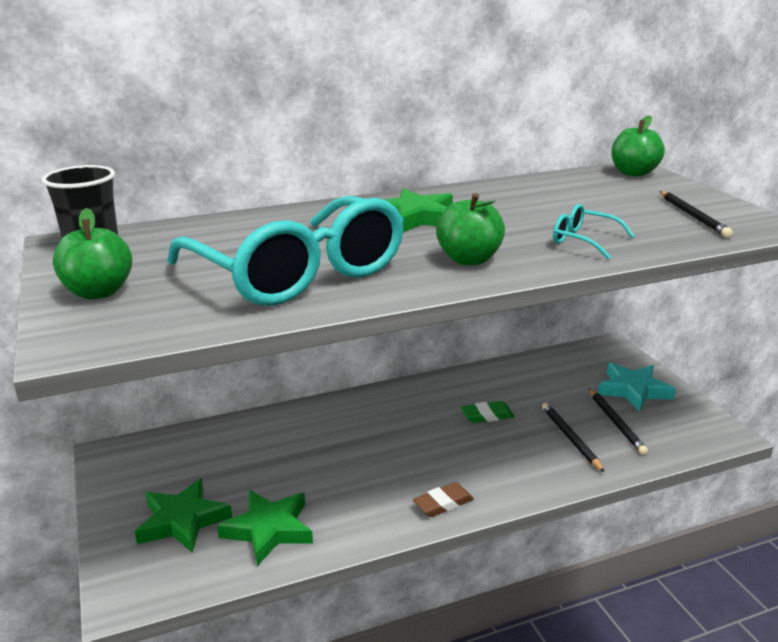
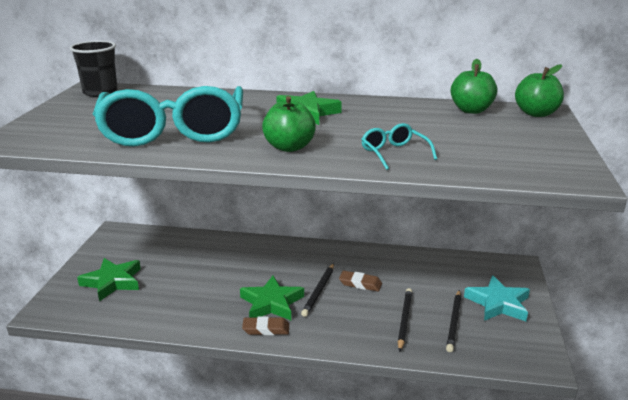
camera: 30 degrees right, 0 degrees up
(98, 292) = (61, 118): green apple -> green apple (471, 110)
(269, 530) = (150, 304): green star -> green star (271, 303)
(487, 415) = (360, 284): green eraser -> brown eraser
(692, 216) = (521, 155): black pencil -> black pencil (319, 291)

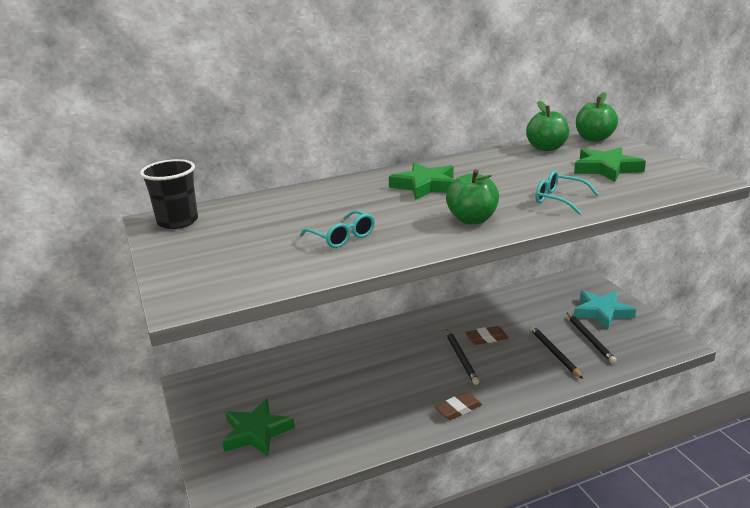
camera: 30 degrees left, 0 degrees up
(174, 131) = (342, 237): turquoise glasses -> turquoise glasses, size x0.41
(271, 303) = (435, 385): green star -> green star (606, 169)

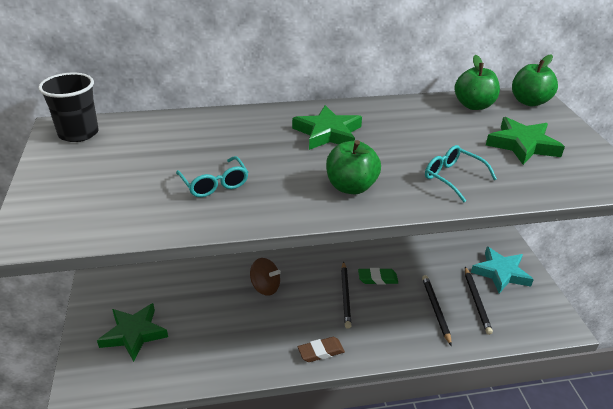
camera: 10 degrees right, 10 degrees up
(376, 366) = (265, 287): none -> brown spinning top
(486, 338) = (377, 278): brown eraser -> green eraser

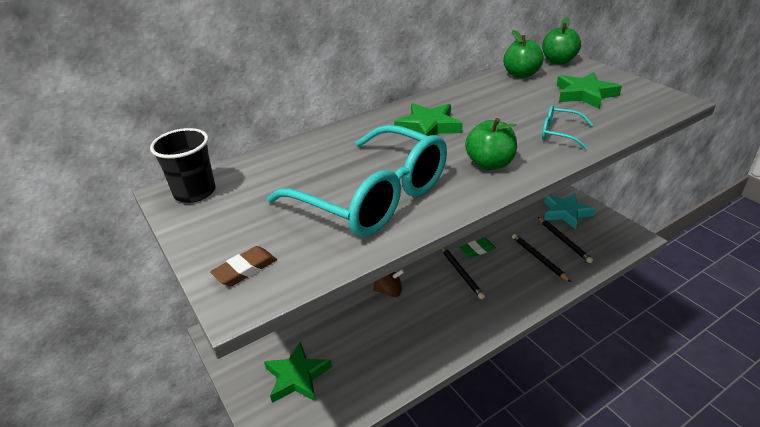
camera: 20 degrees left, 0 degrees up
(214, 184) = (373, 197): turquoise glasses -> turquoise glasses, size x2.44
(321, 352) = (474, 326): brown eraser -> brown eraser (245, 269)

